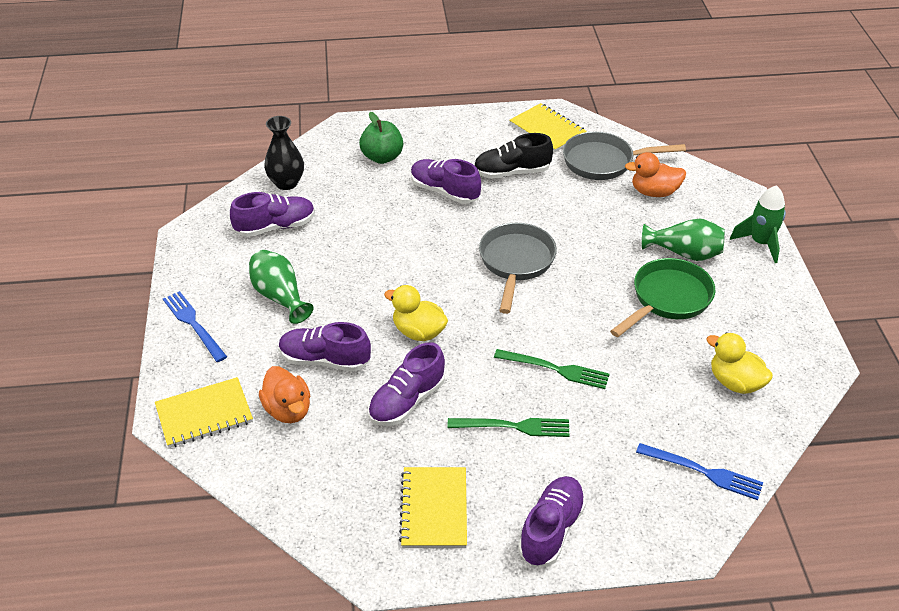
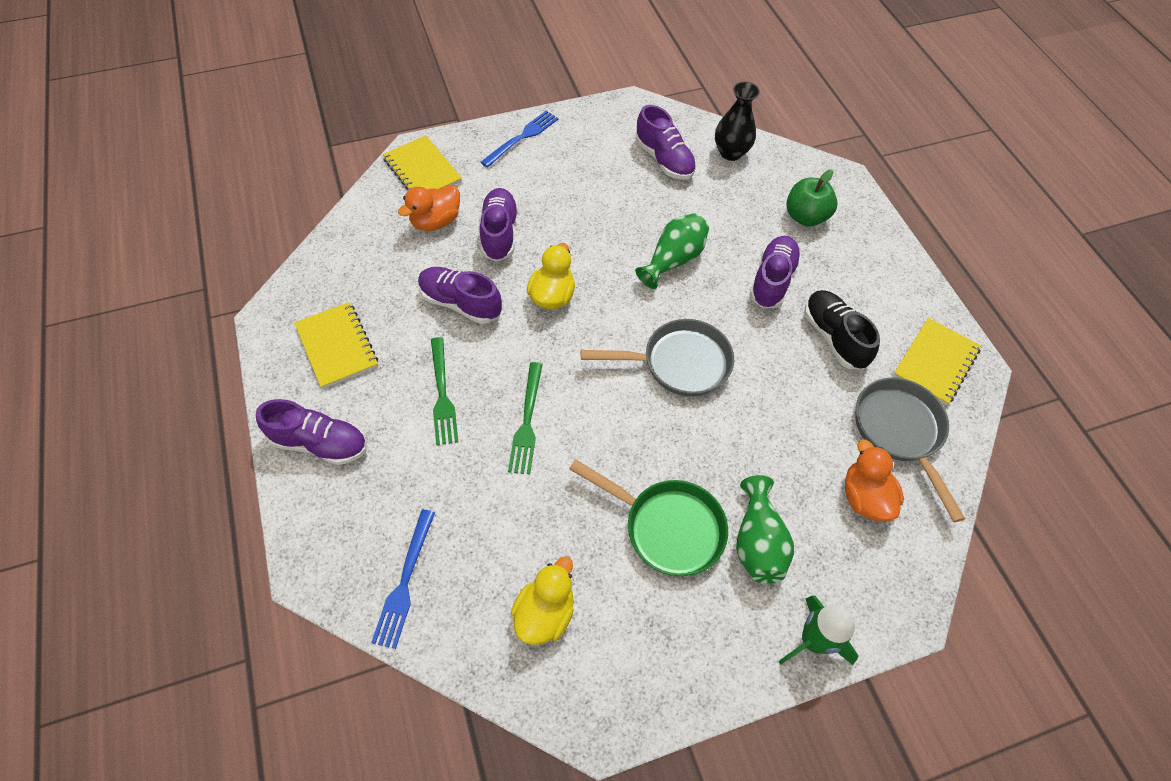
camera: 75 degrees right, 15 degrees up
(280, 297) = (571, 184): green vase -> green vase (673, 260)
(434, 509) = (337, 346): yellow notebook -> yellow notebook turned 75 degrees clockwise

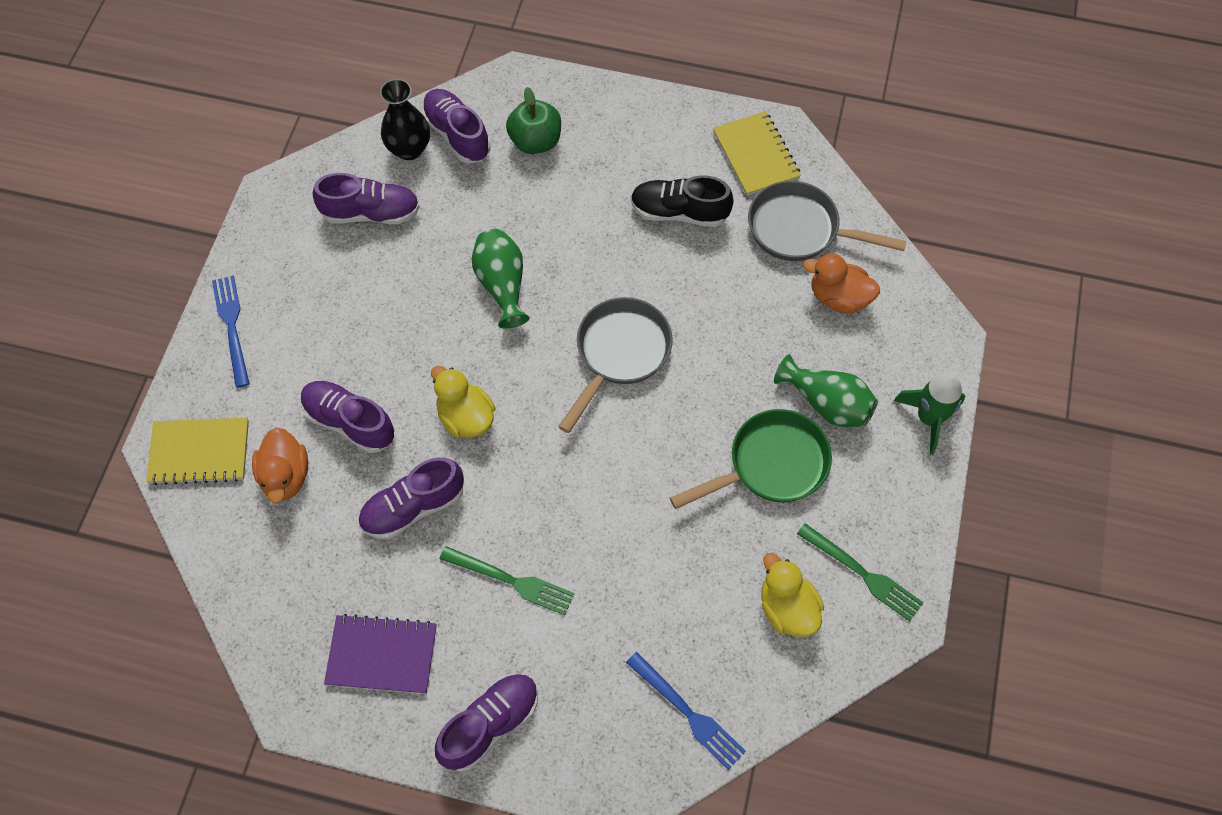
camera: 55 degrees left, 5 degrees up
(337, 346) = (382, 655): yellow notebook -> purple notebook
(527, 423) = (594, 521): green fork -> green fork (864, 574)
(772, 280) = (585, 218): purple shoe -> purple shoe (457, 135)

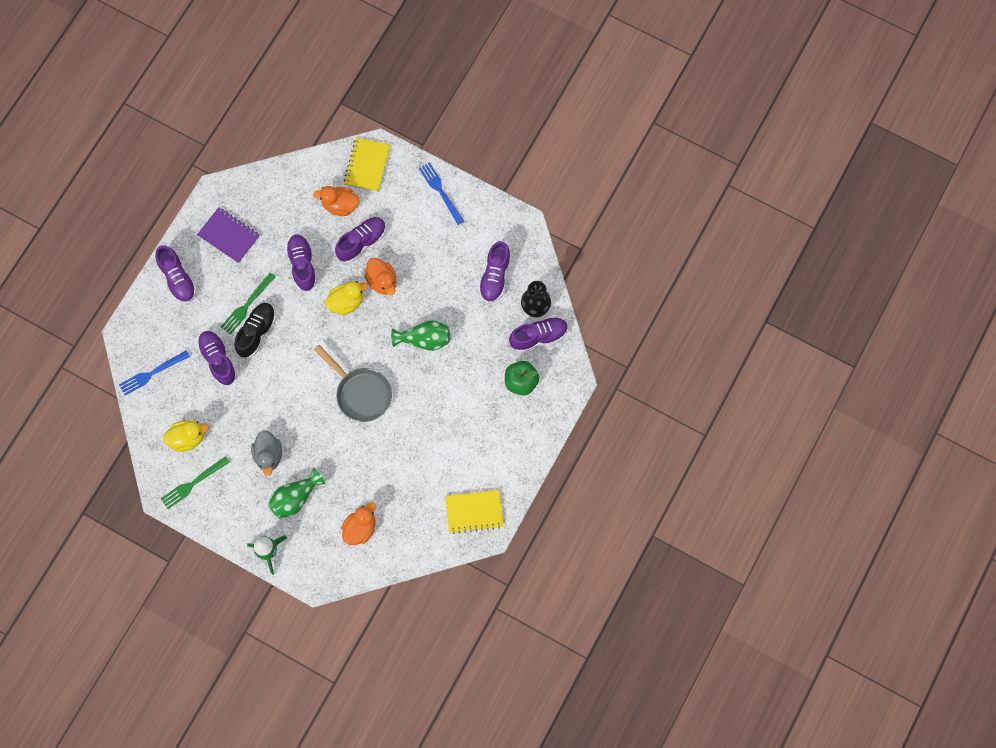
camera: 105 degrees right, 10 degrees up
(231, 325) = (440, 191): blue fork -> blue fork turned 120 degrees counterclockwise
(382, 655) = (229, 236): purple notebook -> purple notebook turned 75 degrees counterclockwise
(415, 372) = (382, 281): none -> orange duck
(628, 599) = (218, 360): none -> purple shoe
(679, 212) = (445, 453): black shoe -> black shoe (257, 332)
(770, 465) = (269, 455): green pan -> grey duck
(800, 230) = (413, 521): grey pan -> none

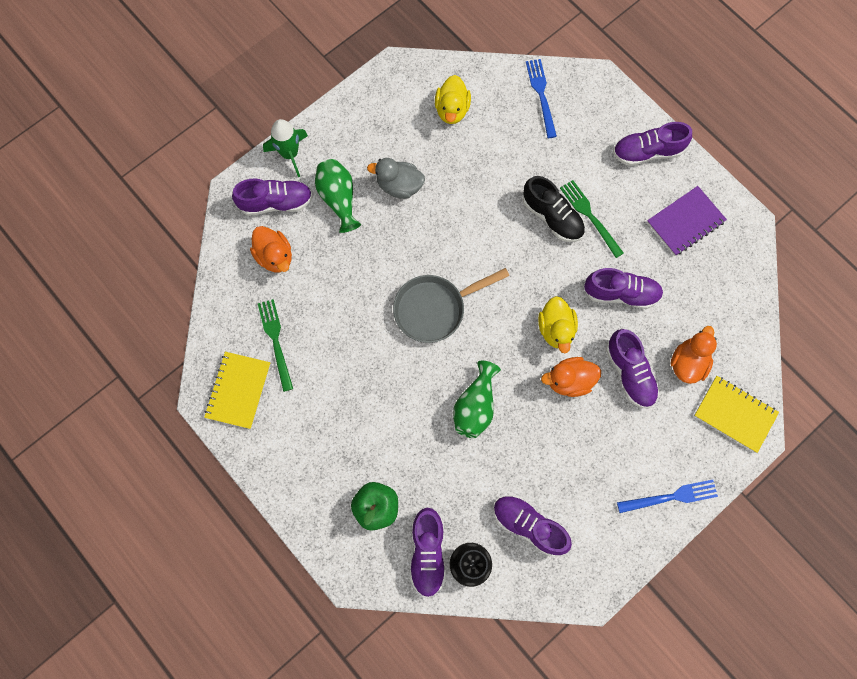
camera: 110 degrees right, 0 degrees up
(192, 484) = (398, 100): green fork -> green fork (275, 340)
(218, 360) = (532, 166): purple shoe -> purple shoe (276, 203)

